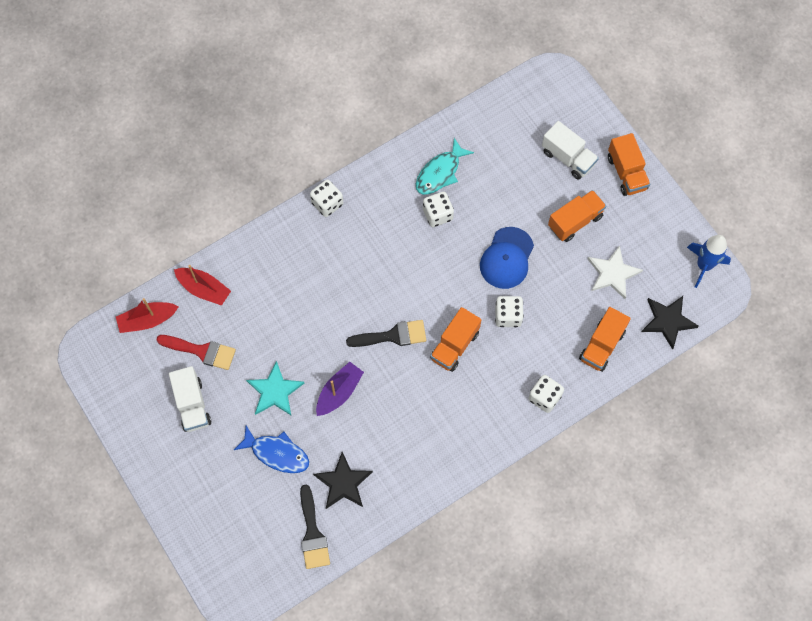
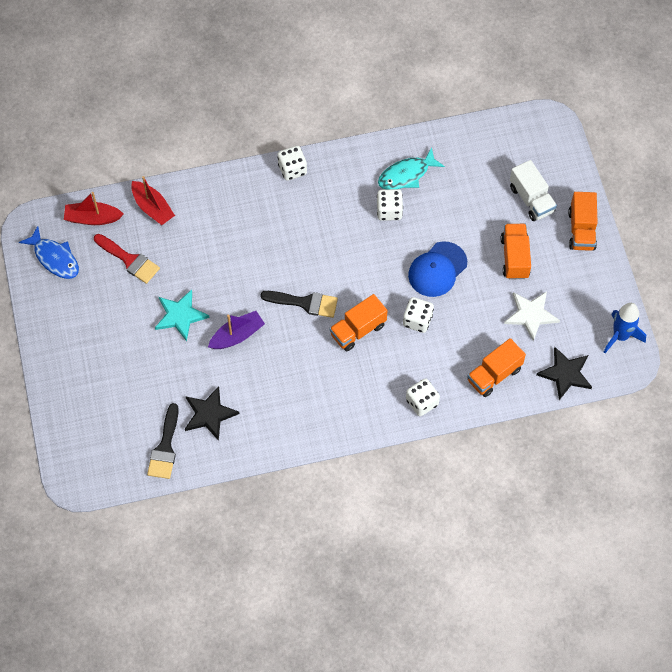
camera: 20 degrees right, 5 degrees down
(192, 405) = (103, 303): white truck -> none
(277, 453) = (161, 369): blue fish -> blue fish (54, 258)
(575, 221) = (514, 257): orange truck -> orange truck turned 75 degrees counterclockwise

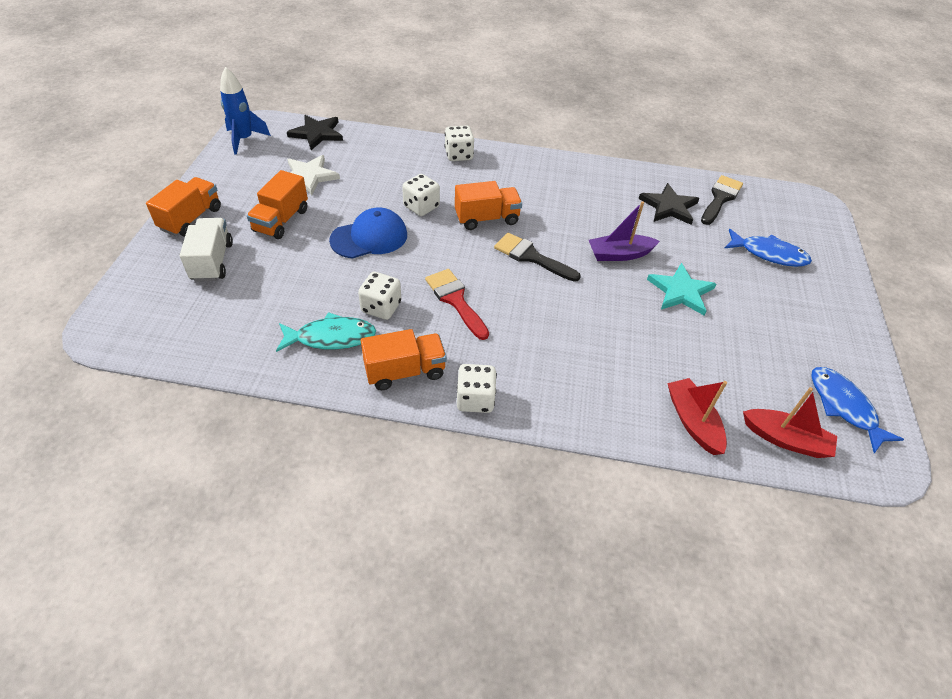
camera: 160 degrees left, 15 degrees down
(114, 389) = (769, 254): none -> blue fish
(129, 260) = (736, 368): red brush -> red brush (455, 300)
(494, 375) = (379, 151): orange truck -> orange truck (405, 371)

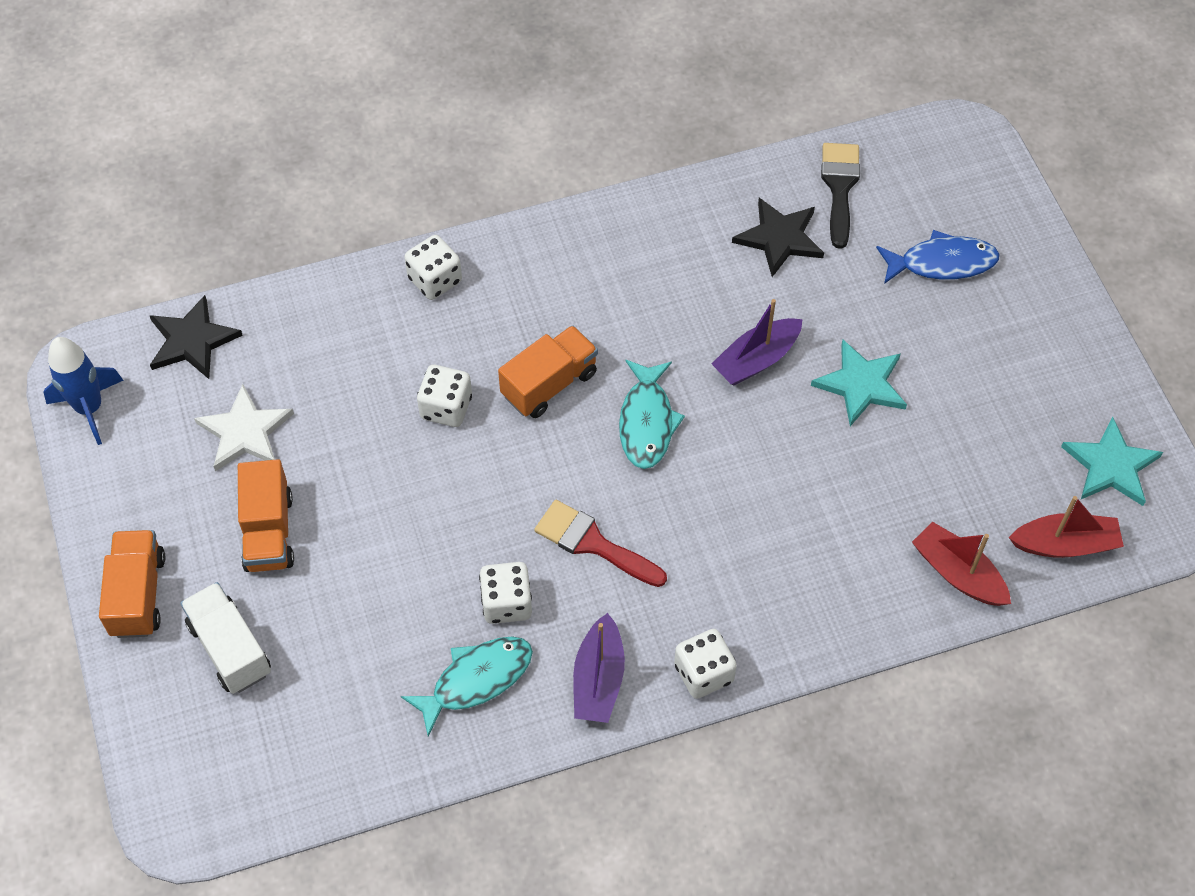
camera: 25 degrees left, 10 degrees up
(369, 237) = (412, 499): blue cap -> none
(405, 371) = (598, 679): orange truck -> purple boat
(531, 257) = (647, 422): black brush -> turquoise fish
(844, 407) = (1110, 465): blue fish -> turquoise star

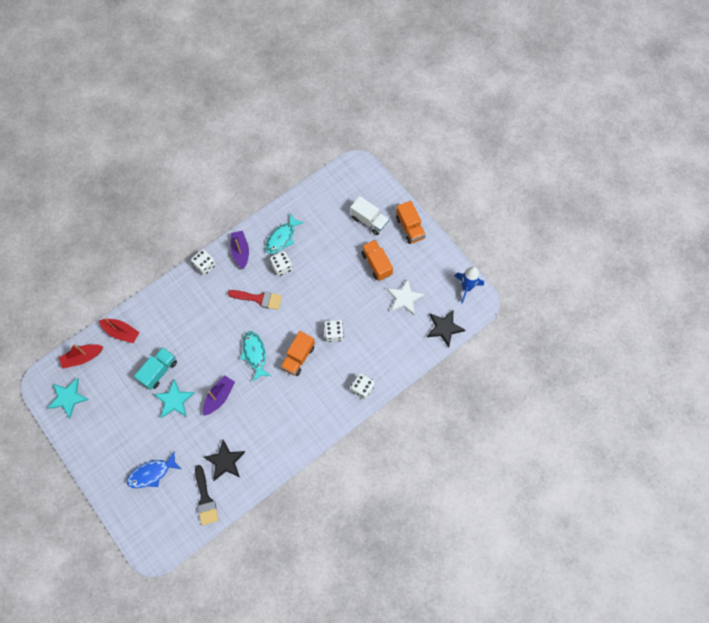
camera: 160 degrees right, 10 degrees up
(883, 456) = (159, 371): none -> turquoise truck

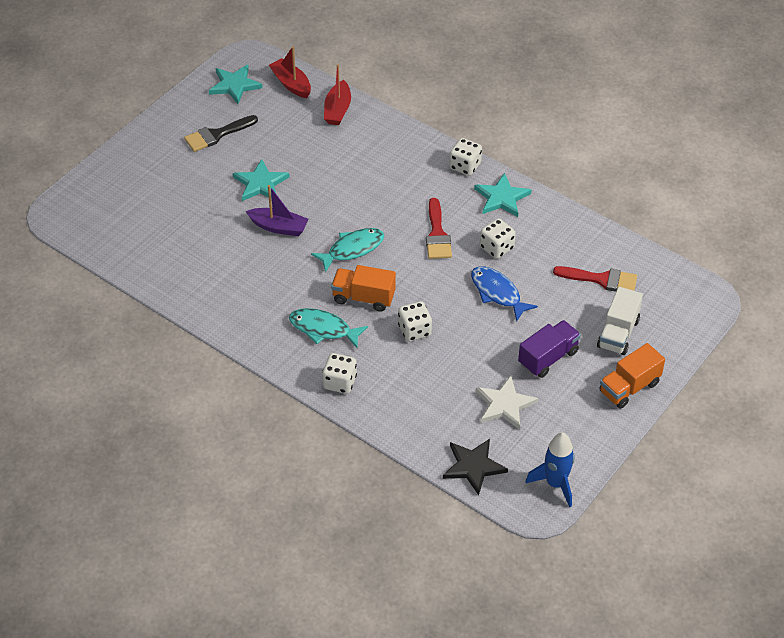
camera: 75 degrees right, 20 degrees down
(152, 473) = (157, 187): blue fish -> blue fish (497, 293)
(159, 371) = (296, 158): turquoise truck -> none
(205, 499) = (135, 247): black brush -> black brush (217, 135)
(225, 461) = (191, 254): black star -> none
(240, 252) = (502, 198): purple boat -> turquoise star
(282, 238) = (543, 237): turquoise fish -> turquoise fish (323, 329)
(326, 216) = (601, 279): none -> red brush
(376, 264) = (548, 358): orange truck -> purple truck

